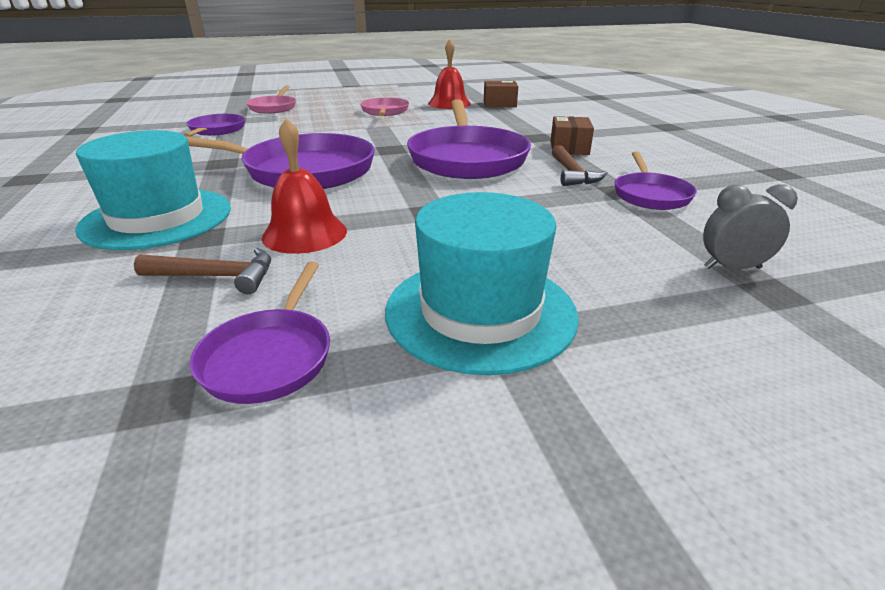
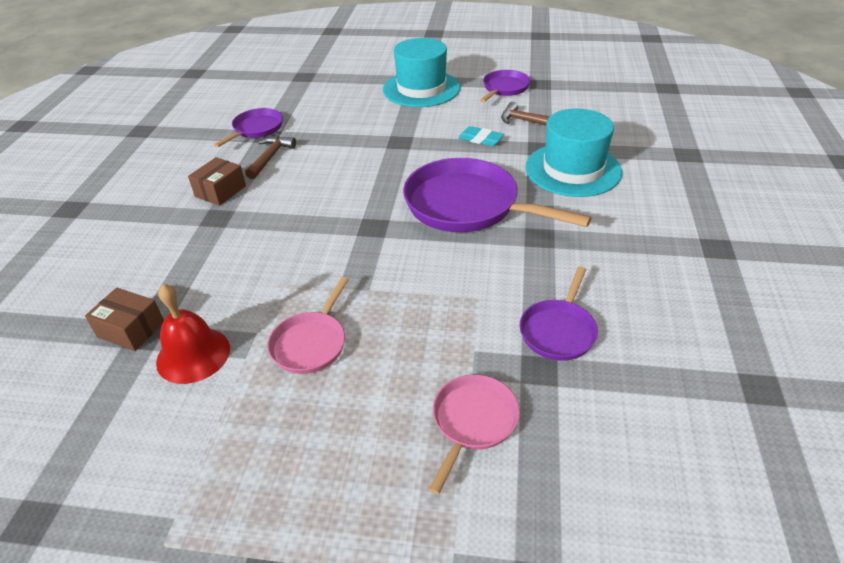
camera: 155 degrees left, 10 degrees up
(304, 233) = (480, 139): red bell -> turquoise eraser
(467, 158) = (321, 195): purple pan -> none
(732, 268) = (300, 86): grey clock -> none

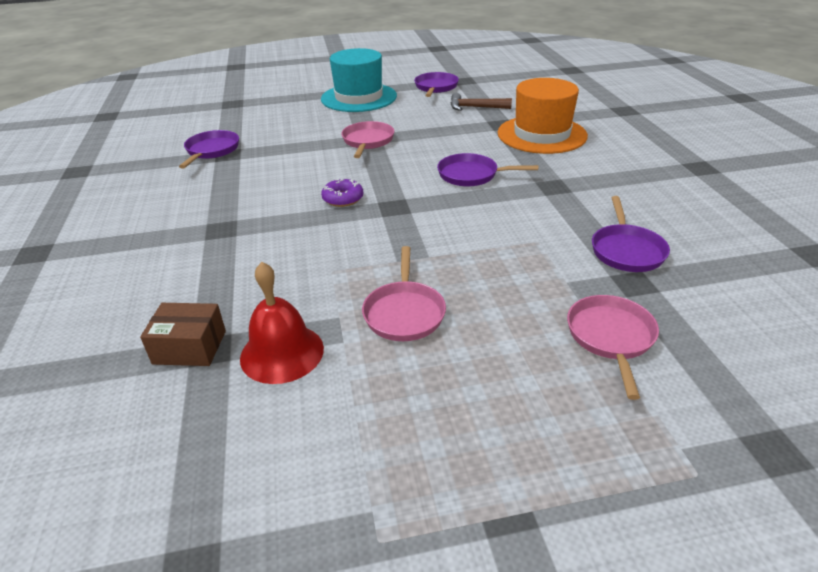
camera: 20 degrees left, 5 degrees down
(220, 191) = (209, 207): brown box -> none
(270, 157) = (244, 171): brown hammer -> none
(334, 207) = (343, 199): none -> purple donut
(396, 145) = (367, 141): none -> pink pan
(468, 206) = (472, 175): purple pan -> purple pan, size x0.54
(480, 139) = (443, 126): turquoise eraser -> none
(573, 169) = (541, 134): turquoise hat -> orange hat

